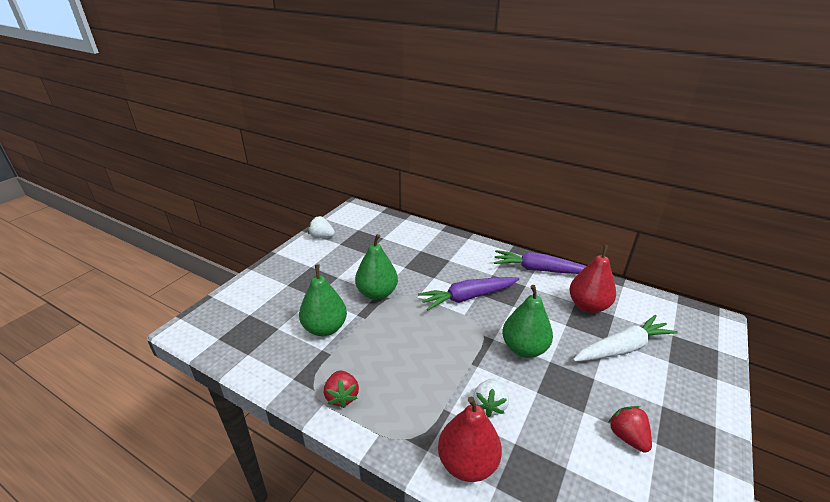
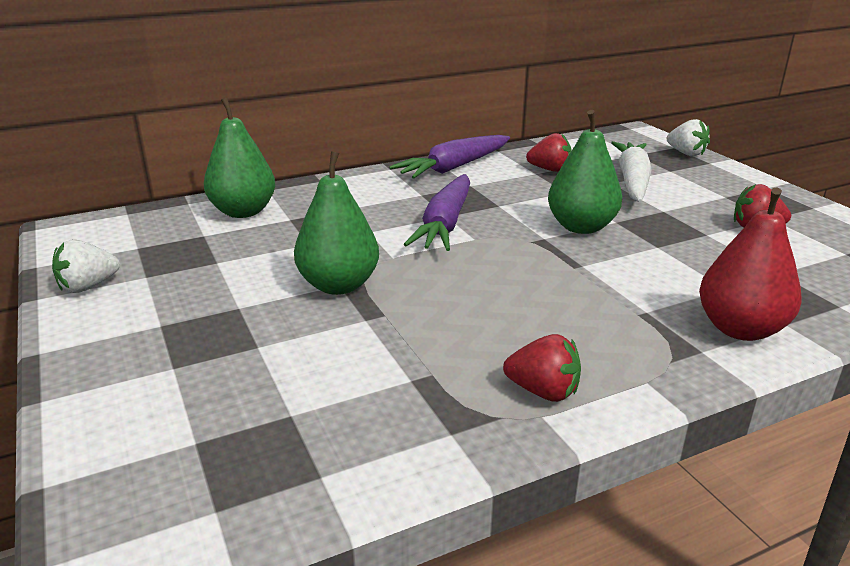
camera: 55 degrees left, 5 degrees down
(325, 328) = (360, 360): green pear -> green pear (243, 212)
(489, 405) = (656, 281): white strawberry -> white strawberry (686, 153)
(588, 306) = (550, 170): red pear -> red strawberry

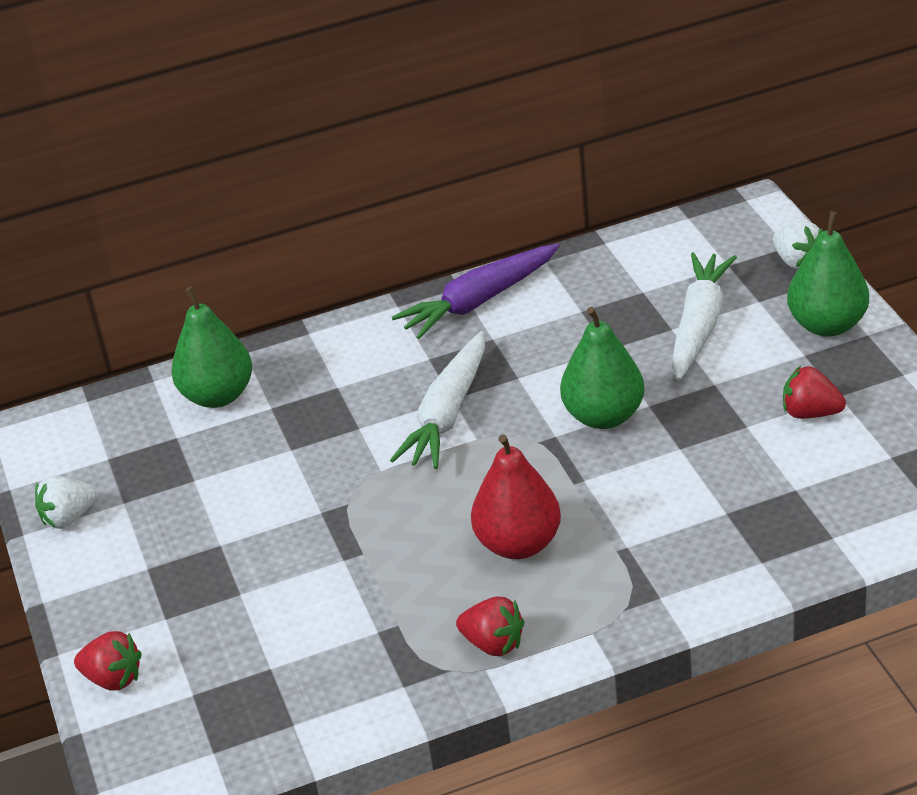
camera: 10 degrees right, 10 degrees up
(339, 285) = (320, 513): green pear -> green pear (827, 325)
(445, 224) = (447, 414): purple carrot -> white carrot
(550, 170) = (601, 303): red strawberry -> red strawberry (113, 679)
(740, 329) = (711, 569): red pear -> red pear (518, 544)

